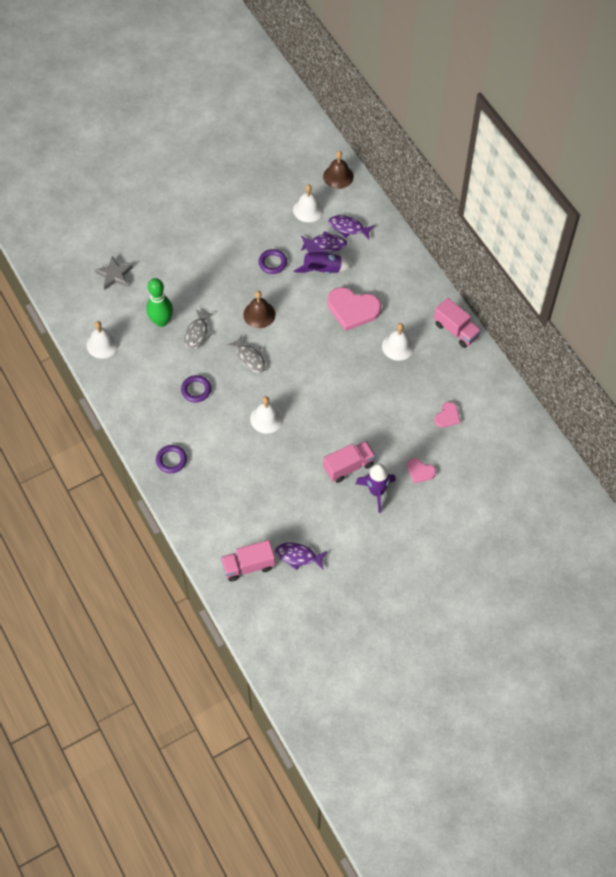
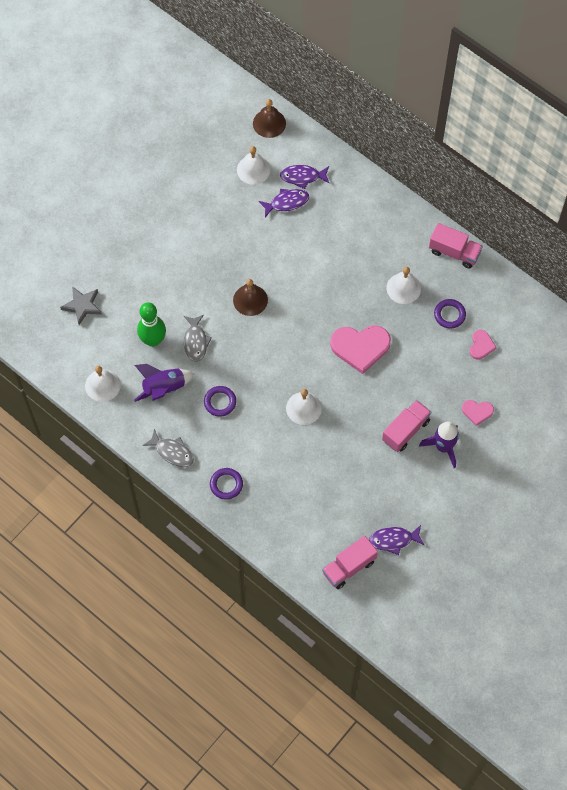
camera: 20 degrees left, 5 degrees up
(249, 358) = (260, 350): grey fish -> grey fish (172, 452)
(272, 263) = (241, 240): purple ring -> purple ring (449, 315)
(322, 270) = (294, 231): purple rocket -> purple rocket (164, 388)
(352, 309) = (342, 263): pink heart -> pink heart (360, 347)

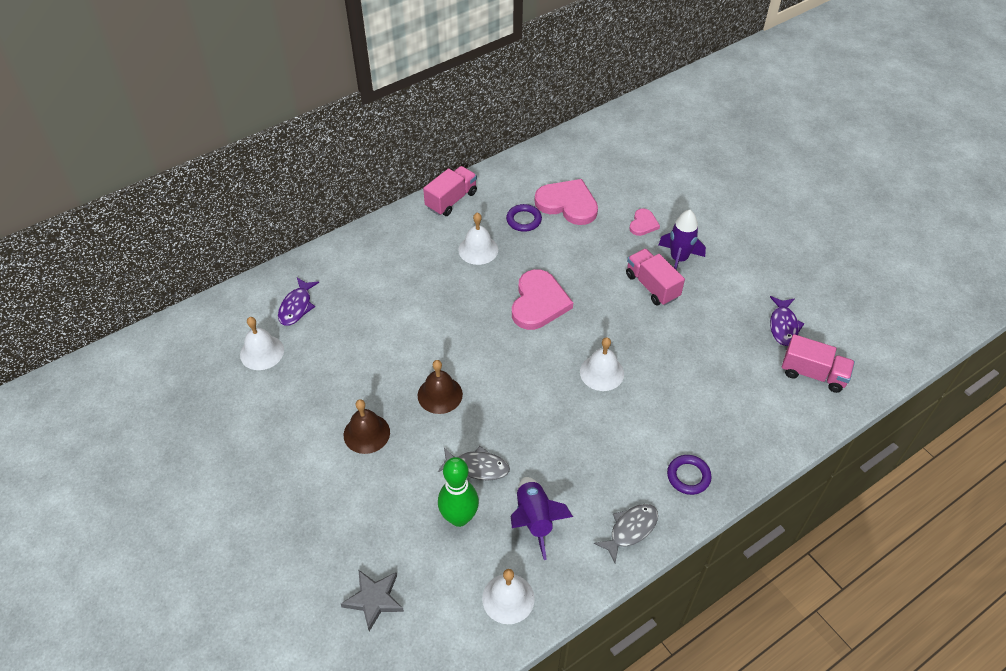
camera: 75 degrees left, 15 degrees down
(220, 402) = (572, 458): purple ring -> none
(269, 123) = (207, 322): brown bell -> brown bell (366, 433)
(286, 202) = (323, 329): purple fish -> none
(349, 567) = (813, 374): pink truck -> pink truck turned 45 degrees counterclockwise
(481, 345) = (567, 204): pink heart -> pink heart, size x1.93

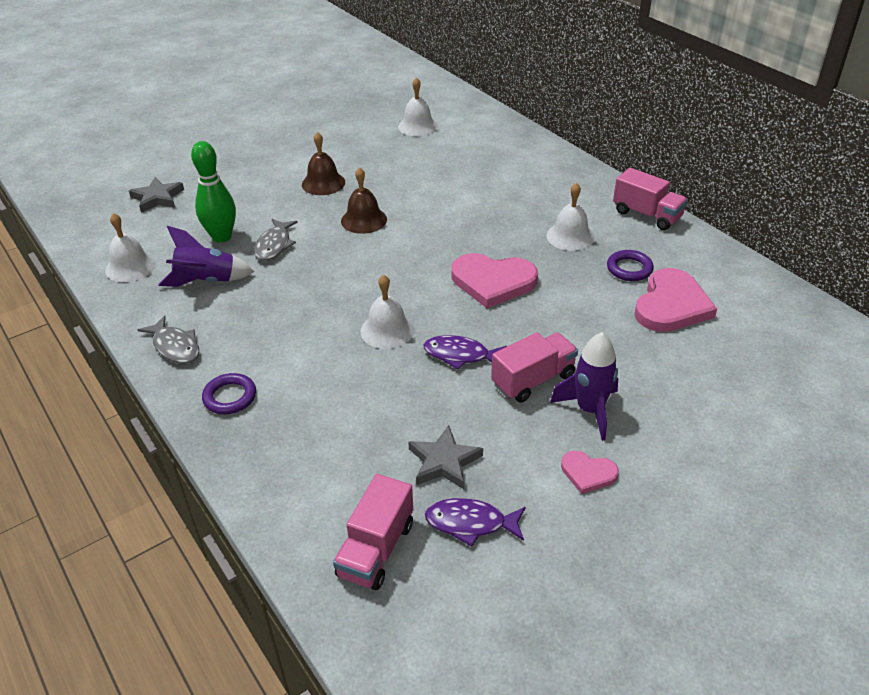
camera: 90 degrees right, 10 degrees down
(297, 307) = (472, 137): purple fish -> purple fish (460, 355)
(643, 224) = (654, 376): pink heart -> pink heart (588, 473)
(735, 338) = (444, 462): none -> grey star

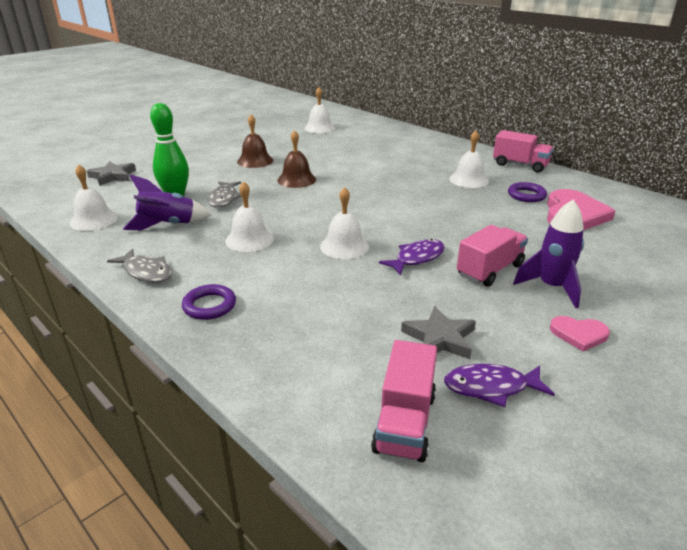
camera: 10 degrees left, 10 degrees down
(288, 311) = (249, 239): none -> white bell
(460, 355) = (417, 258): purple fish -> purple fish turned 135 degrees clockwise
(493, 282) = (421, 209): pink heart -> none

